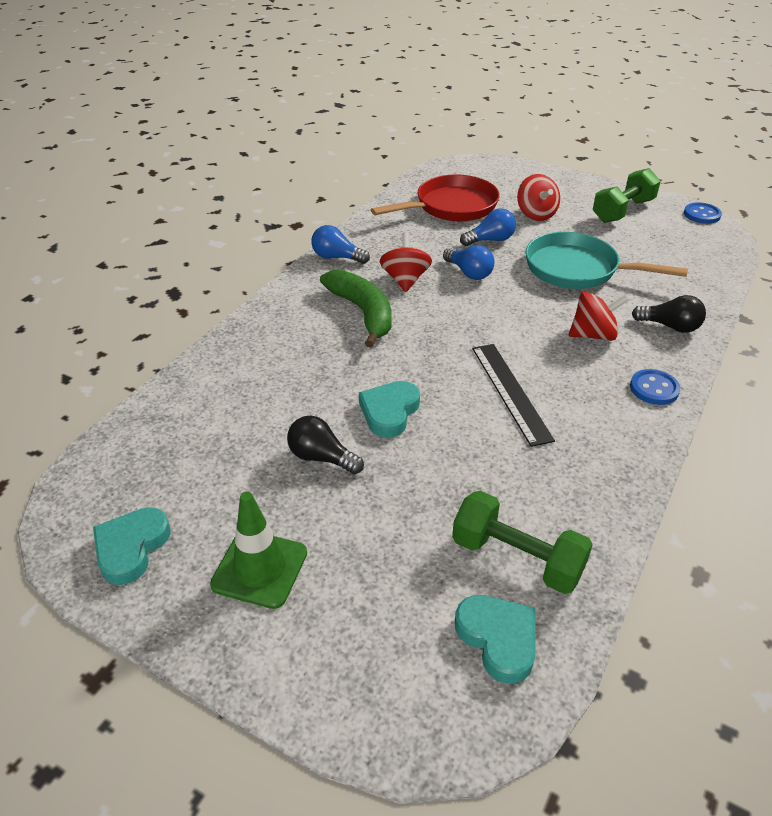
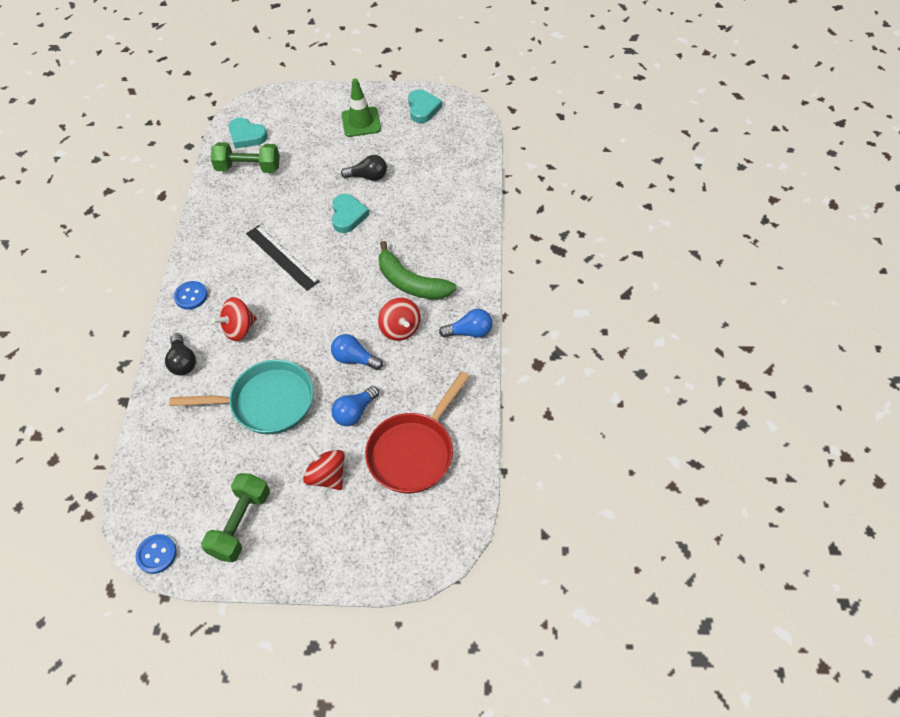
camera: 155 degrees right, 15 degrees up
(670, 326) = (183, 362): black light bulb -> black light bulb turned 105 degrees counterclockwise

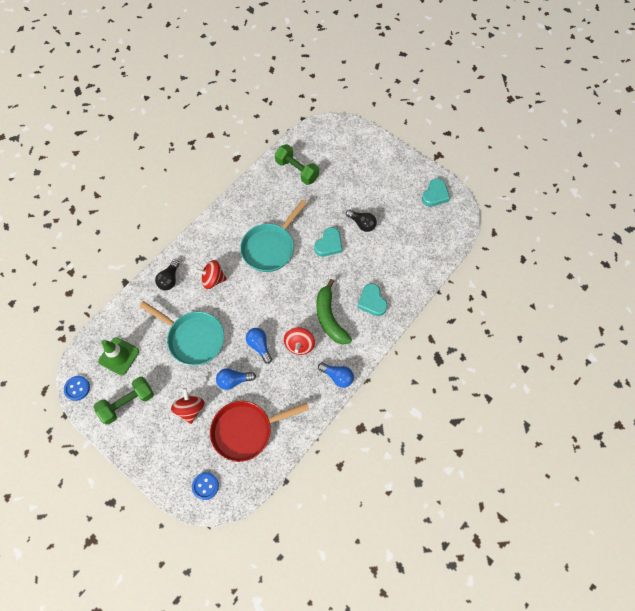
camera: 35 degrees right, 10 degrees up
(191, 296) = (203, 239): blue button -> blue button (205, 486)
(247, 136) = (312, 146): turquoise heart -> turquoise heart (372, 301)
(282, 257) = (270, 247): black ruler -> turquoise pan
(361, 122) = (388, 180): green traffic cone -> green traffic cone (119, 356)

